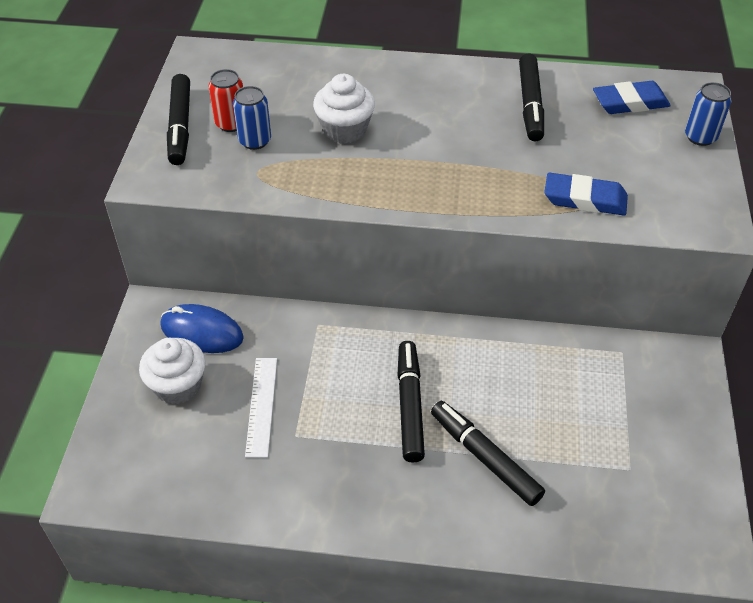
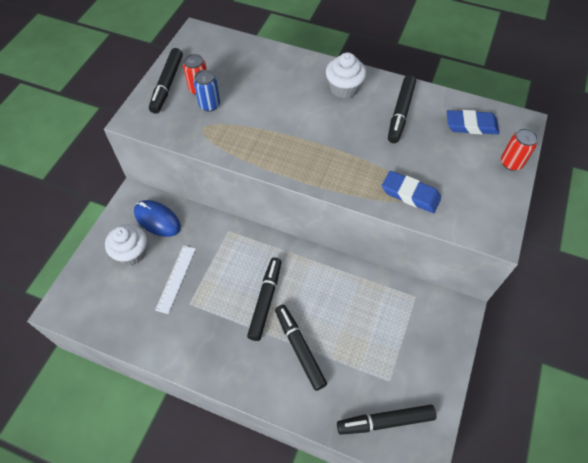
camera: 15 degrees right, 10 degrees up
(344, 129) = (269, 108): white cupcake -> white cupcake (344, 88)
(644, 523) = (385, 421): none -> black marker
(700, 137) = (511, 163): blue can -> red can

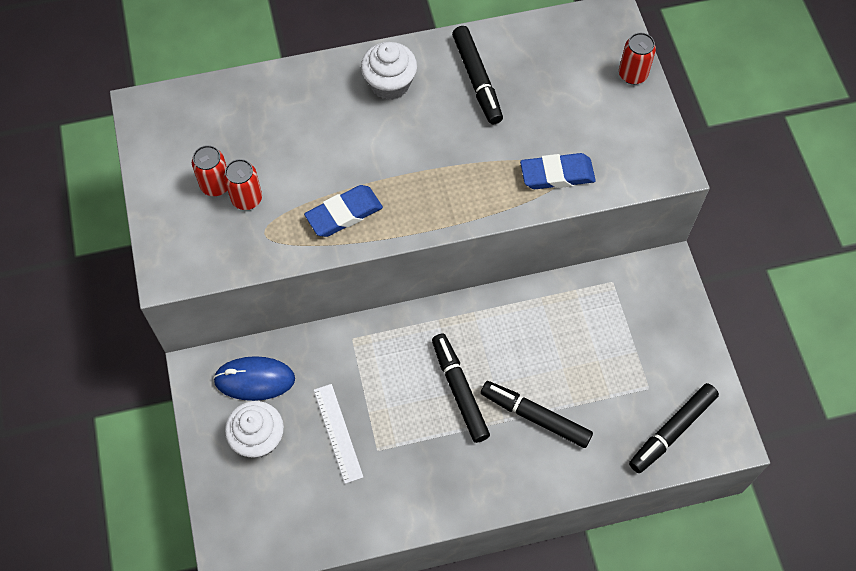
camera: 35 degrees left, 5 degrees up
(167, 85) = (170, 203): black marker -> none
(209, 105) = (247, 198): blue can -> red can
(471, 125) = (563, 51): blue eraser -> blue eraser (344, 214)

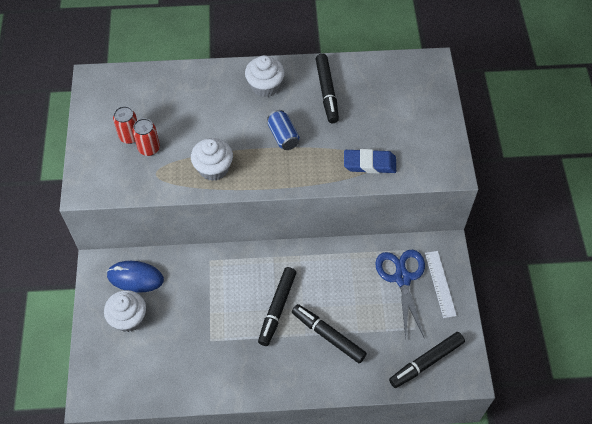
camera: 10 degrees right, 5 degrees down
(338, 433) = (185, 324): white ruler -> white ruler (440, 284)
(344, 214) = (213, 168): blue eraser -> white cupcake
(430, 153) = (283, 136): none -> blue can
(459, 390) = (277, 308): black marker -> black marker turned 150 degrees counterclockwise
(618, 321) = (402, 278): none -> blue scissors
(632, 74) = (438, 103): red can -> none

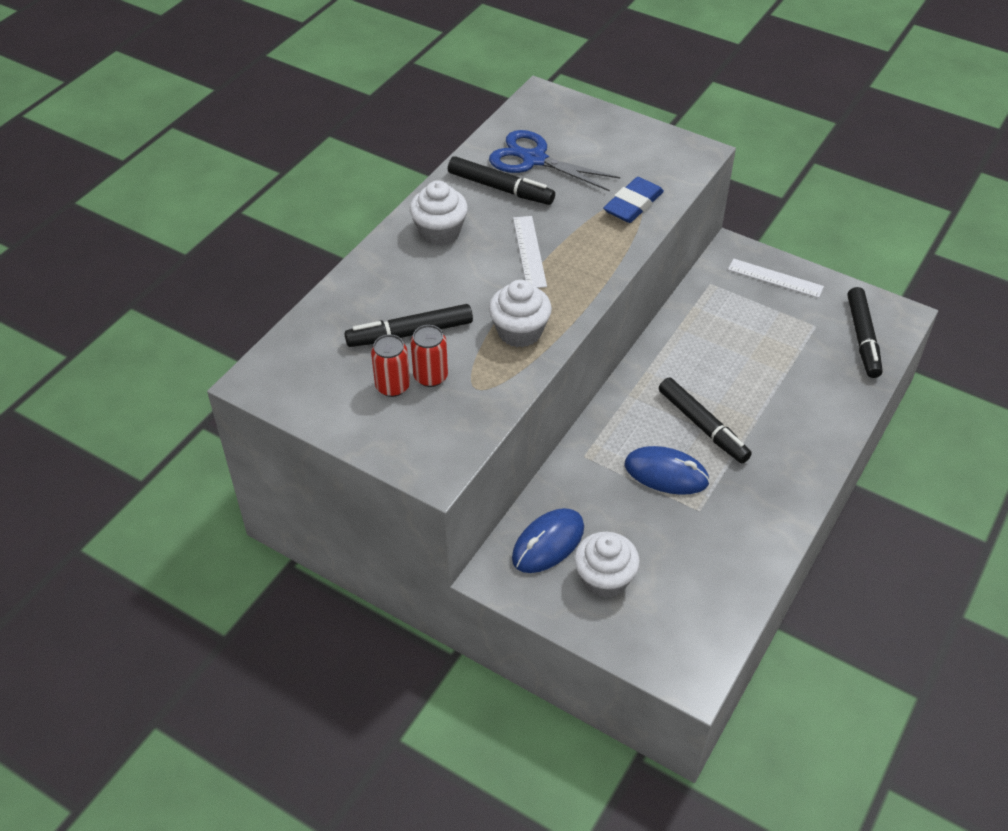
camera: 55 degrees left, 10 degrees down
(226, 308) = (666, 473): none -> blue mouse
(283, 136) = (529, 251): blue can -> white ruler
(328, 336) = (772, 400): black marker -> black marker (410, 333)
(402, 278) = (745, 303): blue scissors -> blue scissors (534, 159)

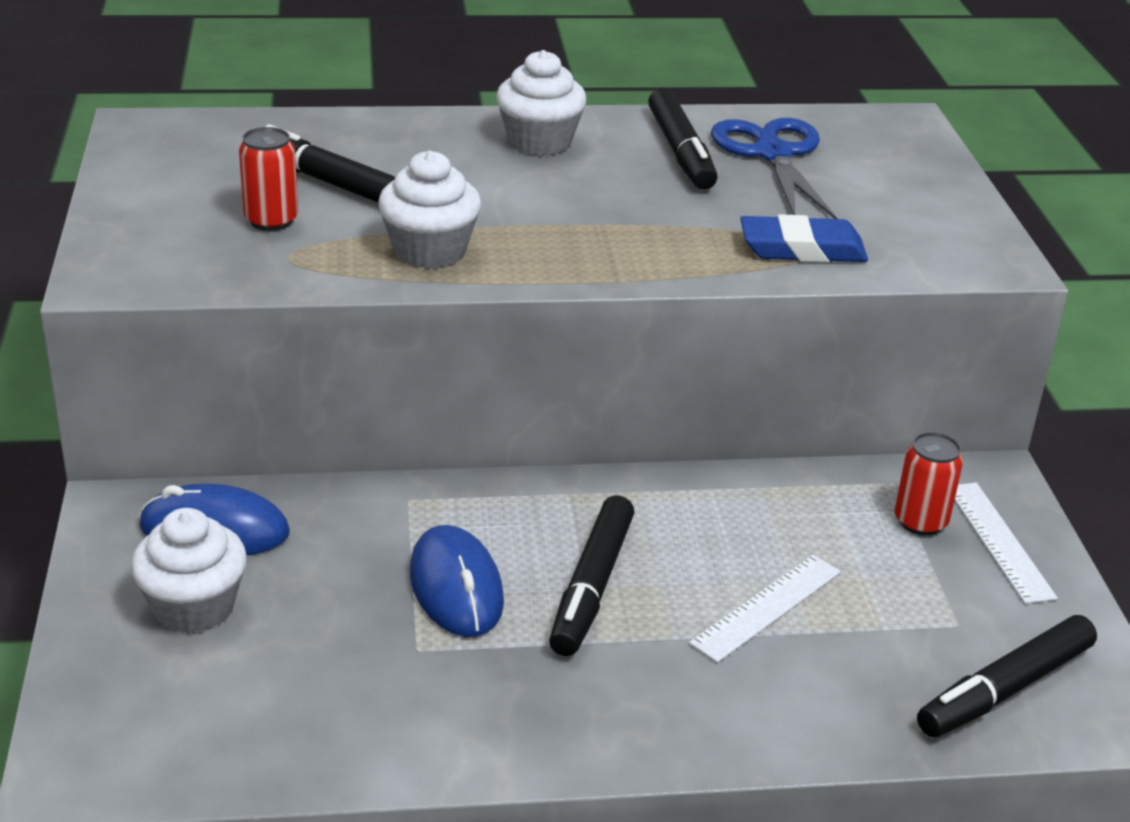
camera: 50 degrees right, 15 degrees down
(392, 386) = (225, 203): red can -> red can (920, 521)
(529, 251) = (591, 208): white ruler -> white ruler (766, 607)

